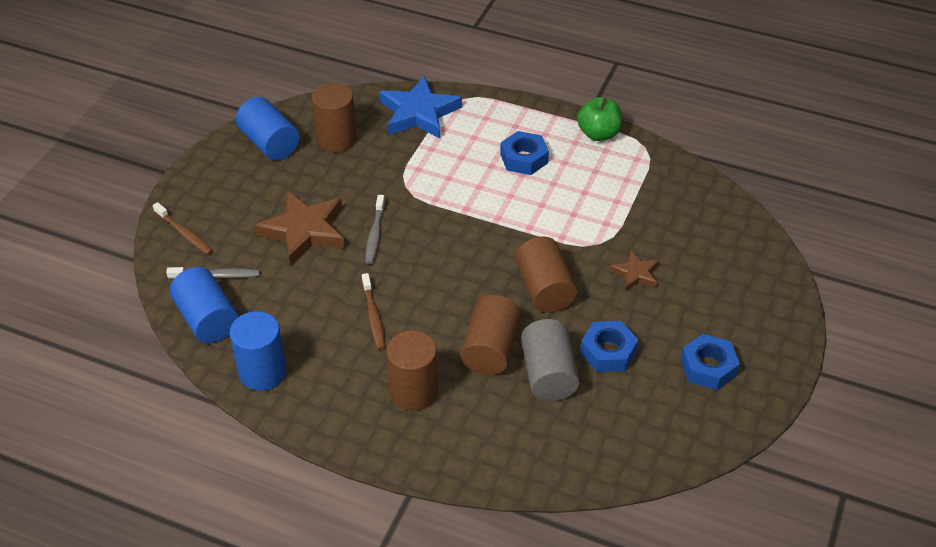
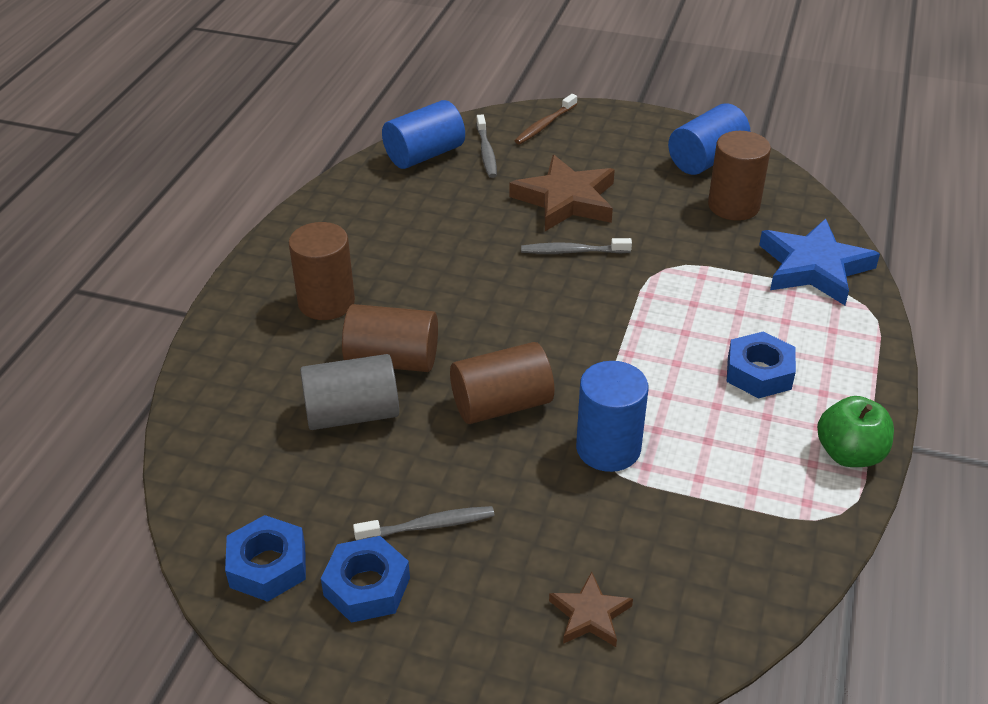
camera: 85 degrees right, 5 degrees down
(262, 372) = (354, 197): blue cylinder -> blue cylinder (608, 448)
(373, 316) = (438, 263): brown toothbrush -> none
(608, 352) = (392, 472): blue nut -> blue nut (268, 566)
(635, 274) = (546, 501): brown star -> brown star (590, 615)
(656, 334) = (428, 525): none -> grey toothbrush

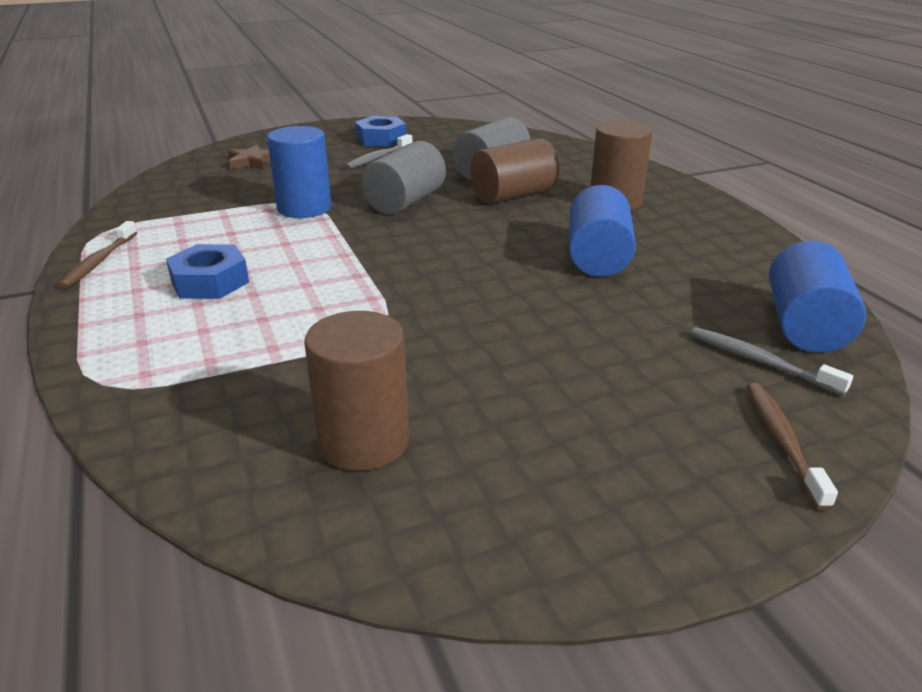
camera: 140 degrees right, 10 degrees down
(268, 566) = (438, 131): blue nut -> none
(501, 405) = (405, 202): brown cylinder -> grey cylinder
(566, 200) = (578, 348): brown star -> none
(572, 251) = (493, 303): grey toothbrush -> none
(706, 159) = (481, 510): blue cylinder -> blue cylinder (597, 257)
(814, 267) = (191, 402): blue star -> none
(849, 454) = (99, 262): green apple -> brown toothbrush

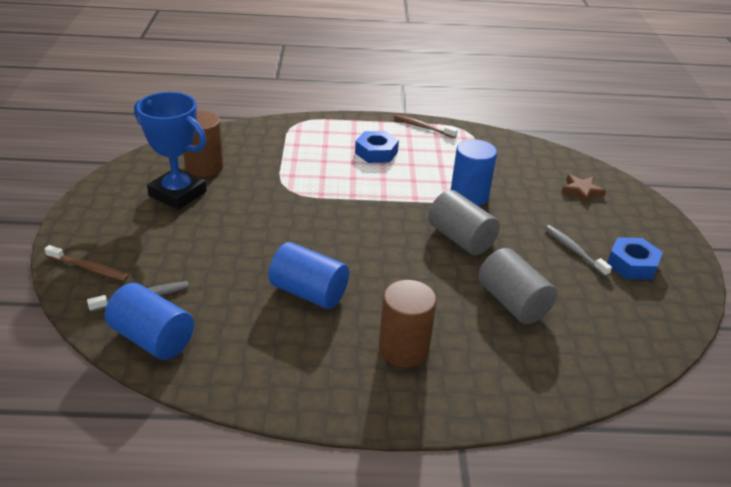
camera: 110 degrees right, 5 degrees up
(487, 437) = (177, 194): none -> blue trophy
(513, 195) = (449, 295): brown cylinder -> none

